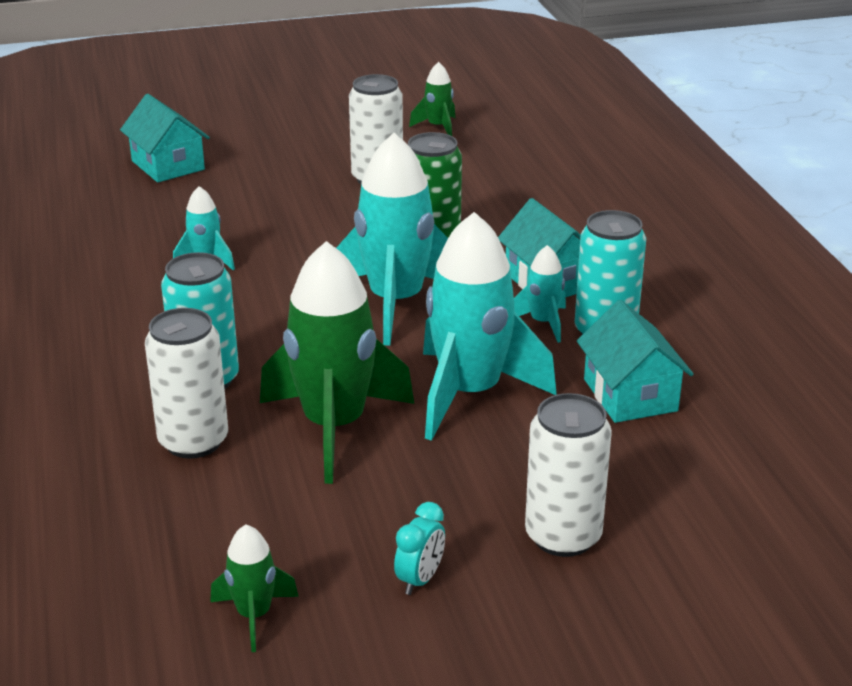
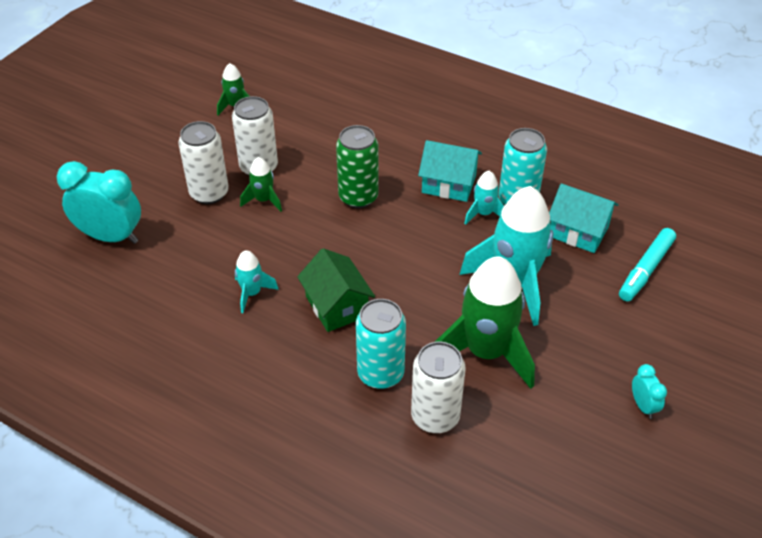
camera: 45 degrees left, 15 degrees up
(168, 165) = (111, 237): turquoise house -> turquoise clock
(254, 615) = (611, 487): green rocket -> green rocket (263, 200)
(260, 310) = (336, 306): none -> green house
(395, 303) = (398, 250): turquoise rocket -> none
(563, 536) = (660, 334): white can -> white can (209, 193)
(655, 473) = (646, 270): none -> turquoise marker

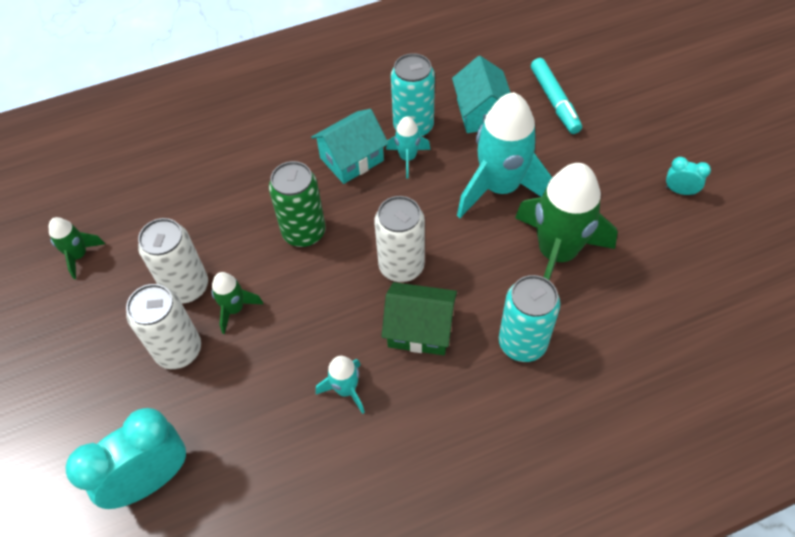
camera: 50 degrees left, 10 degrees up
(435, 416) = (596, 332): white can -> white can (401, 266)
(578, 231) = (481, 113): turquoise house -> turquoise house turned 75 degrees counterclockwise

